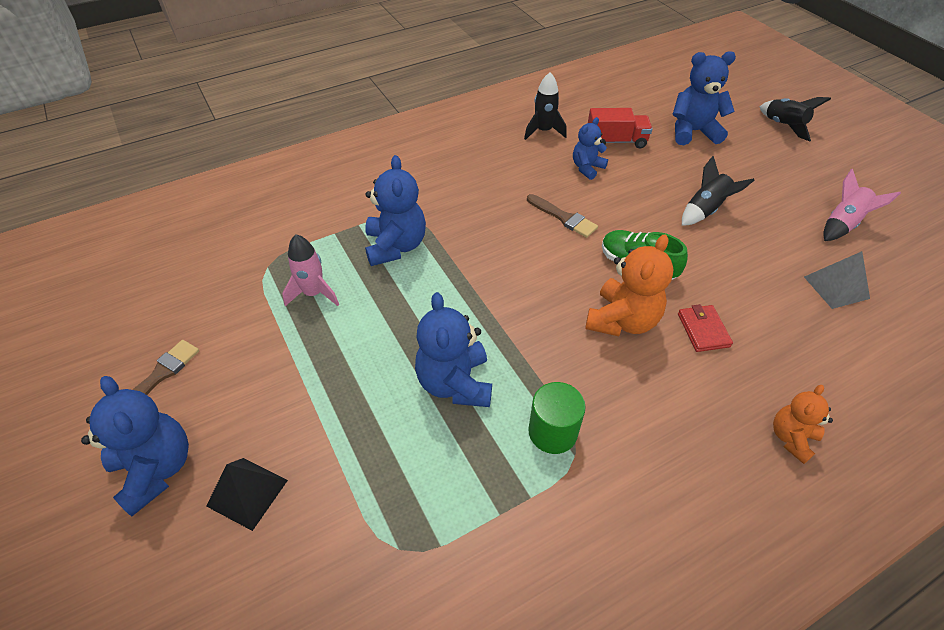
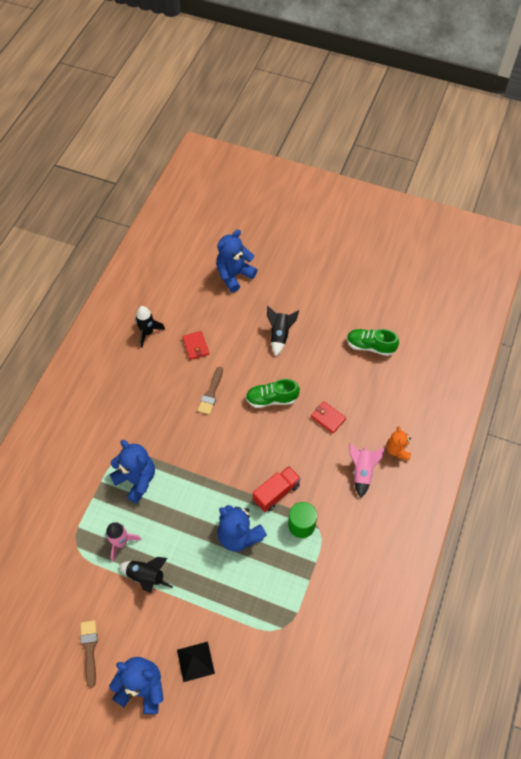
camera: 40 degrees left, 10 degrees up
(563, 217) = (211, 393): brown brush -> brown brush turned 105 degrees clockwise
(587, 168) = (196, 346): blue teddy bear -> red wallet
(616, 141) = (196, 313): red truck -> red truck (276, 493)
(622, 320) = (288, 440): orange teddy bear -> none
(783, 126) = (280, 237): black rocket -> black rocket (146, 577)
(836, 287) = (370, 346): grey pyramid -> green shoe
(842, 224) = (351, 298): pink rocket -> pink rocket (362, 472)

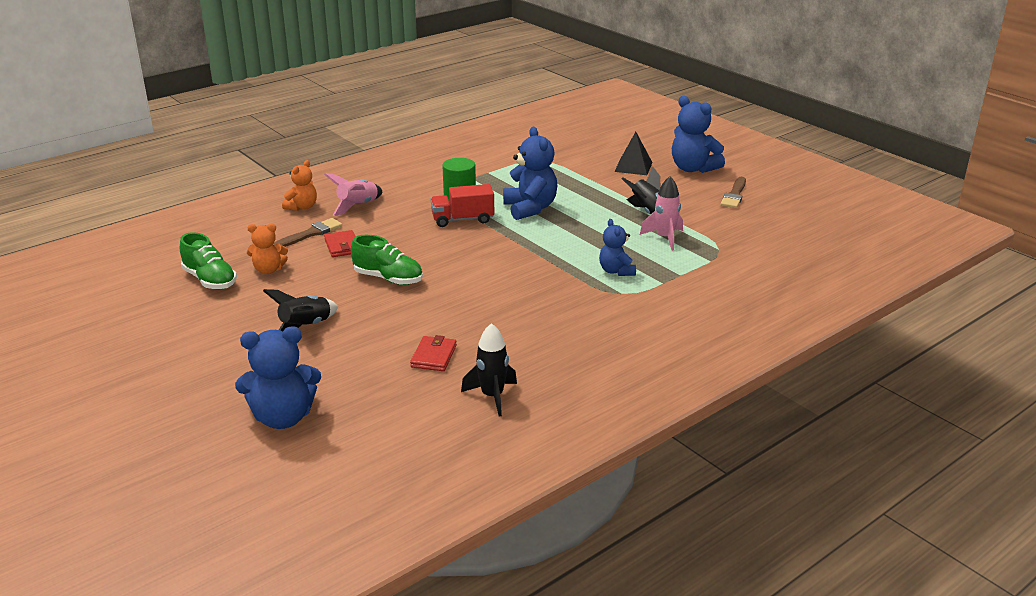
camera: 150 degrees left, 30 degrees down
(136, 480) = (616, 271): blue teddy bear -> blue teddy bear, size x0.60
(211, 393) = (459, 307): brown brush -> brown brush (311, 233)
(348, 372) = (268, 270): none -> orange teddy bear

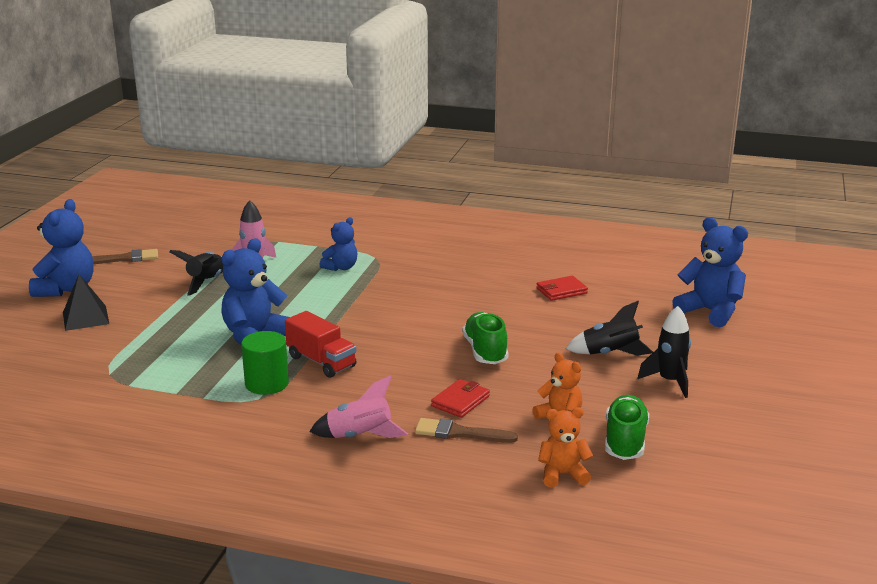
camera: 125 degrees left, 5 degrees down
(302, 207) = (406, 473): orange teddy bear -> orange teddy bear (562, 474)
(492, 396) = (571, 259): black rocket -> black rocket (669, 381)

